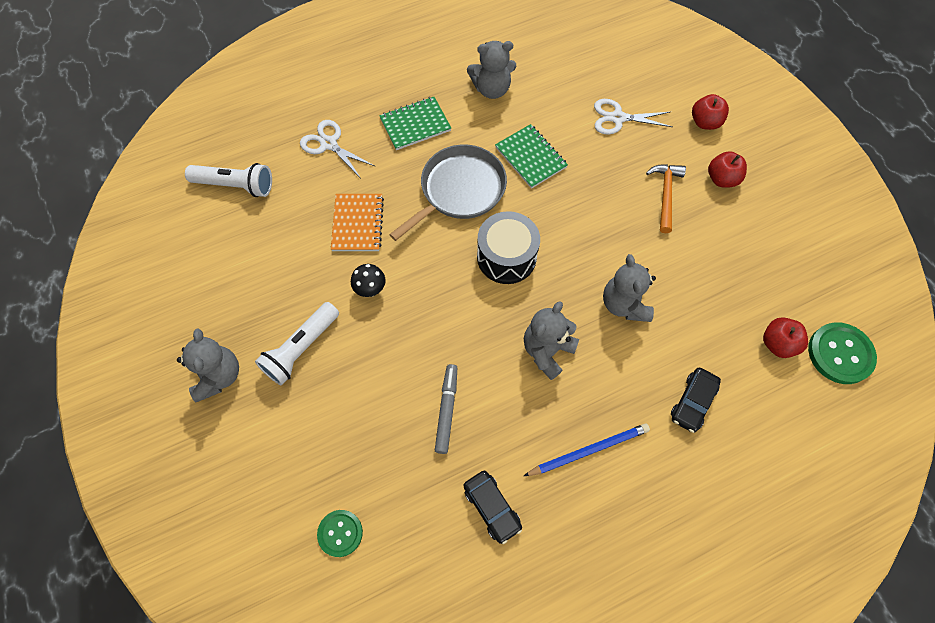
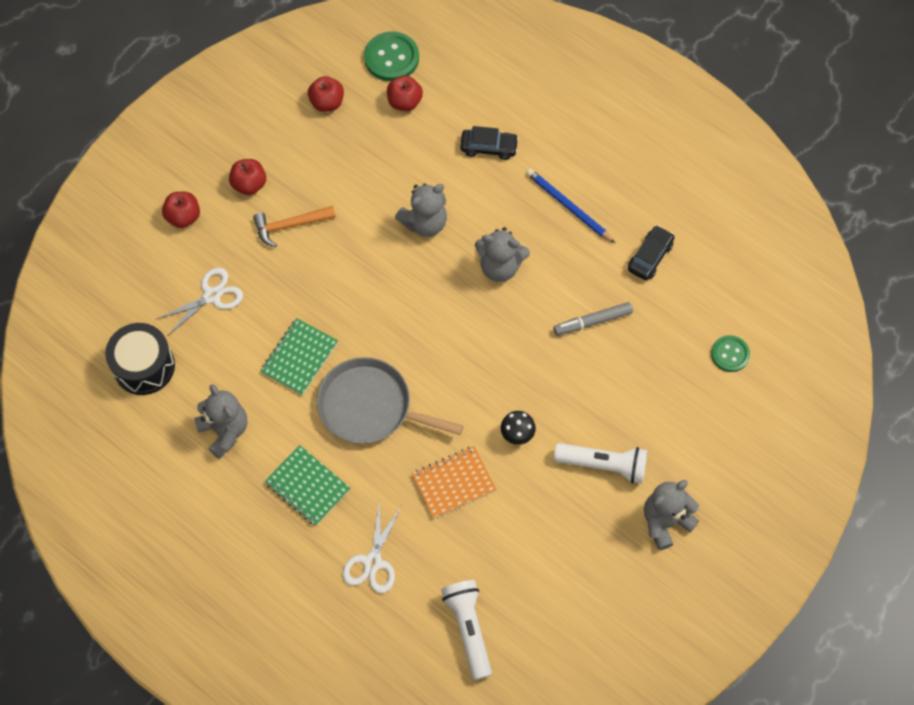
camera: 115 degrees left, 0 degrees up
(506, 257) = (424, 334): black drum -> black drum (144, 366)
(617, 118) = (212, 296): white scissors -> white scissors turned 105 degrees counterclockwise
(797, 273) = (327, 103): none -> red apple

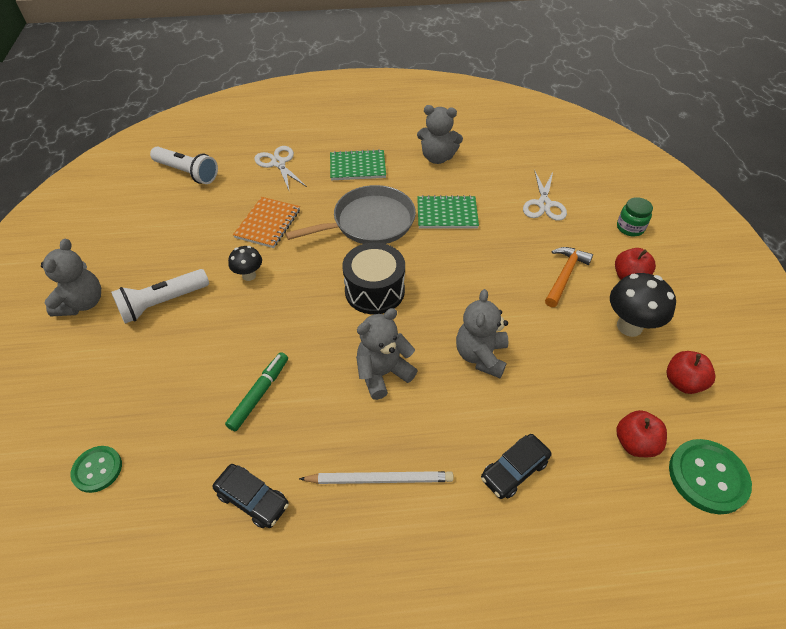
camera: 135 degrees right, 15 degrees down
(144, 366) = (522, 152): black drum -> black drum (374, 291)
(183, 217) = (630, 228): red apple -> green jar
(299, 357) = (447, 214): green notebook -> green notebook turned 75 degrees counterclockwise
(304, 157) = (629, 326): none -> black mushroom
(568, 206) = (380, 479): blue pencil -> white pencil
(593, 322) = (259, 394): grey marker -> green marker
(650, 257) = (252, 499): black car -> black car turned 45 degrees counterclockwise

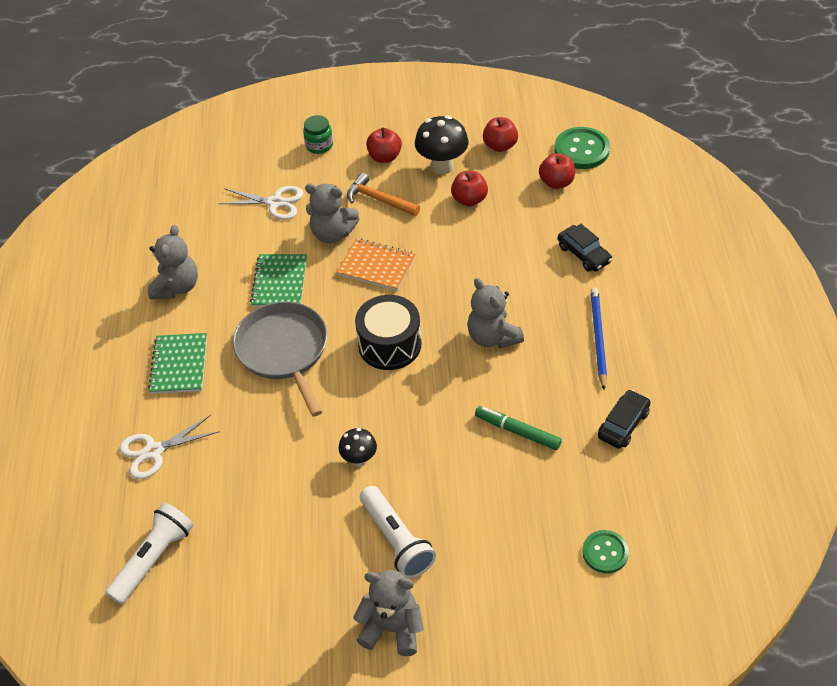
camera: 85 degrees left, 0 degrees up
(268, 224) = (273, 450): orange notebook -> orange notebook (376, 266)
(380, 479) = (598, 338): white pencil -> blue pencil
(481, 356) = (473, 267): grey teddy bear -> grey teddy bear (332, 234)
(582, 352) = (469, 200): none -> red apple

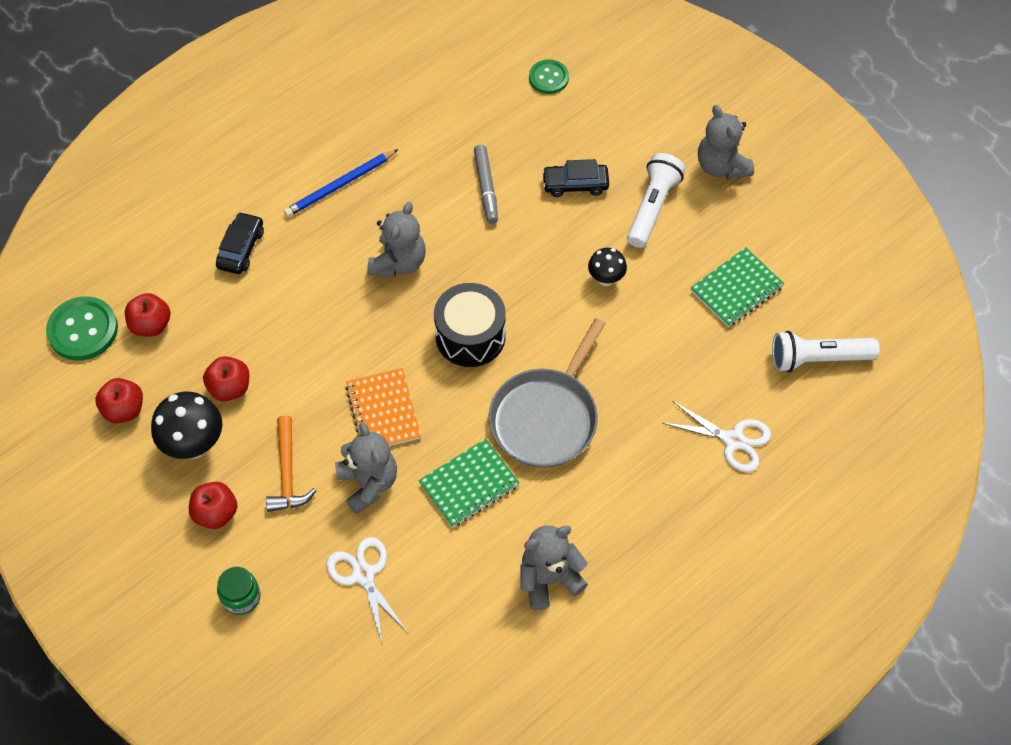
camera: 130 degrees left, 10 degrees up
(179, 365) = (634, 495): green notebook -> green notebook (736, 289)
(517, 431) = (486, 188): green marker -> grey marker
(623, 424) = (421, 123): black car -> black car (575, 184)

